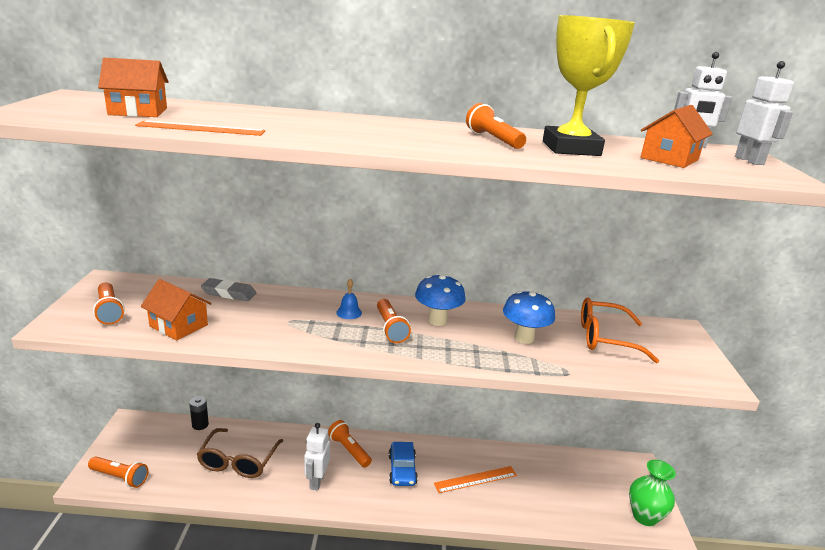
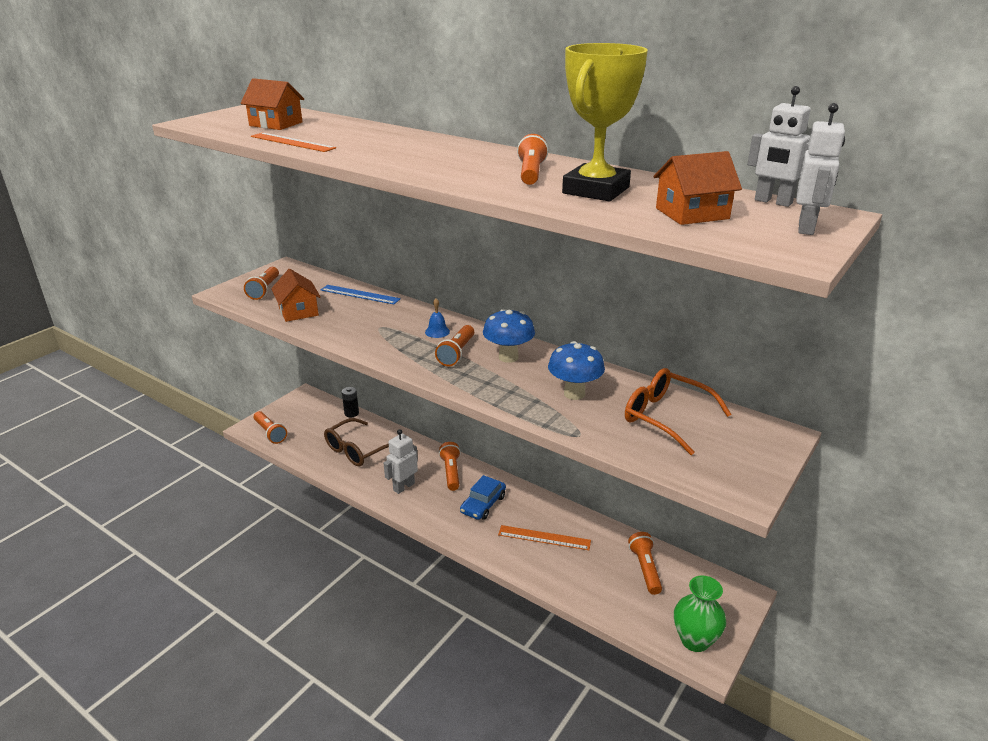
camera: 35 degrees right, 5 degrees up
(229, 293) = (360, 294): grey eraser -> blue ruler
(566, 474) = (645, 569): none -> orange flashlight

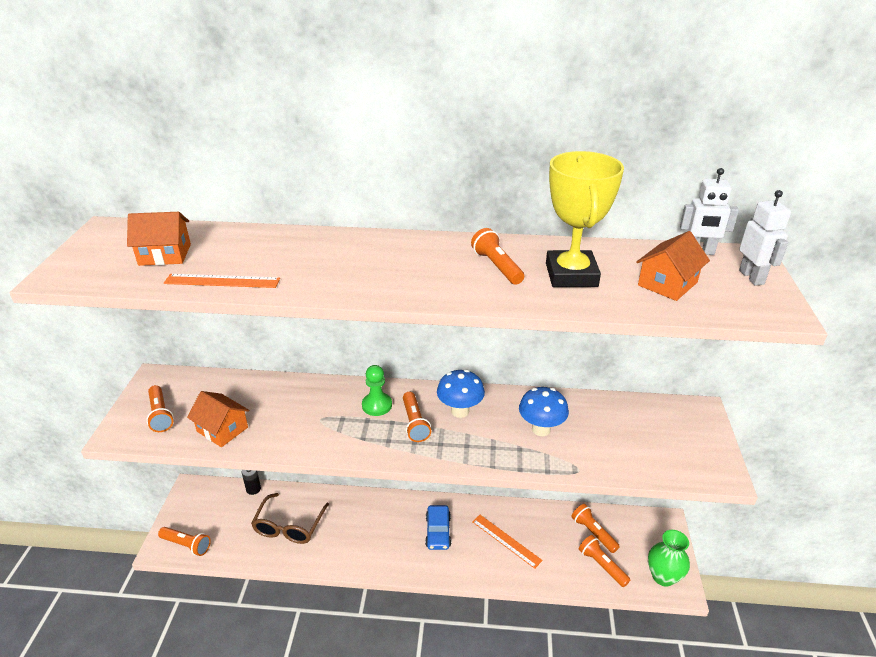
camera: 30 degrees left, 5 degrees up
(360, 294) = (266, 387): blue ruler -> none
(403, 487) = (359, 545): white robot -> none
(437, 331) = (377, 405): blue bell -> green pawn
(451, 472) = (389, 512): orange flashlight -> orange flashlight (602, 565)
(544, 538) = (506, 540): orange ruler -> orange ruler turned 60 degrees clockwise
(666, 417) = (620, 425): orange glasses -> none

